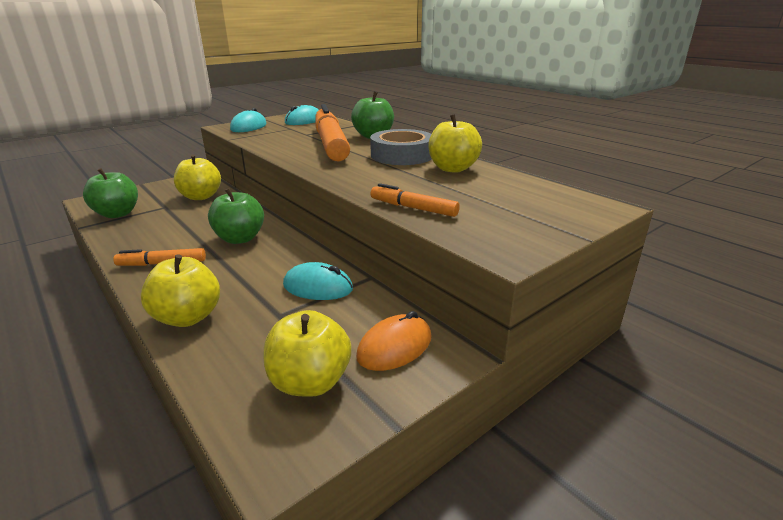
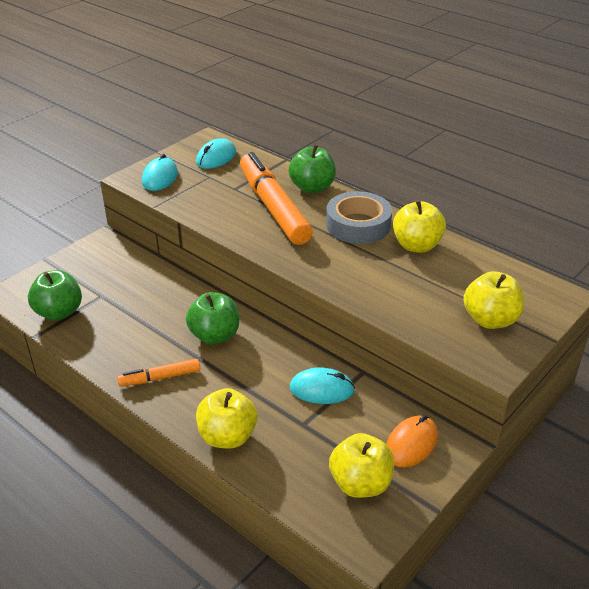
camera: 10 degrees left, 10 degrees up
(201, 197) = (132, 275): yellow apple -> yellow apple (490, 320)
(413, 208) = (402, 314): orange marker -> none

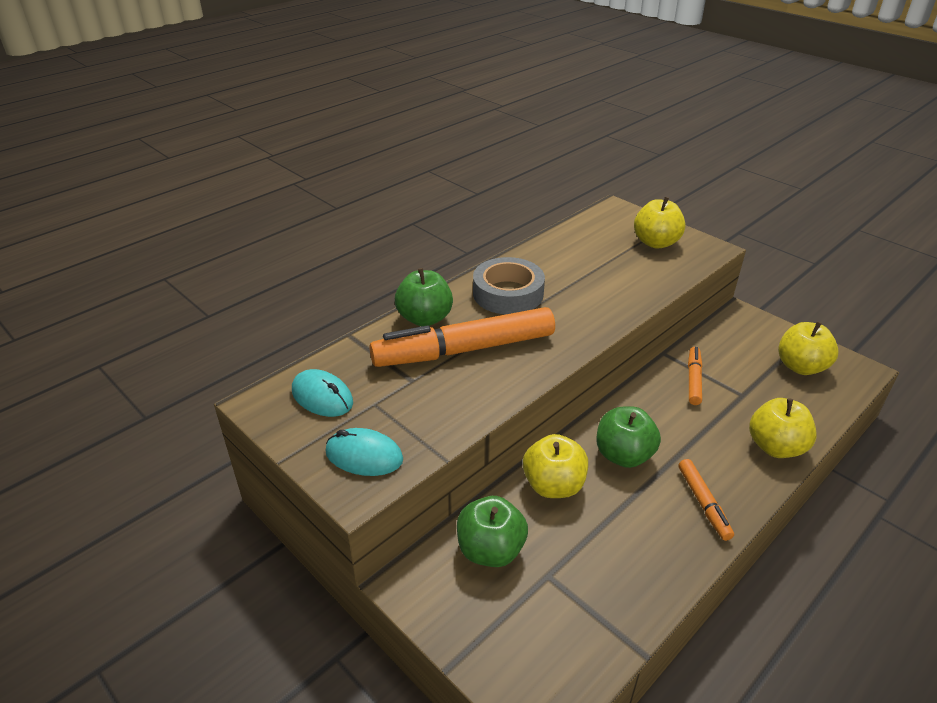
camera: 85 degrees left, 0 degrees up
(59, 312) = (589, 628): green apple -> green apple (490, 550)
(321, 389) = (693, 380): turquoise mouse -> orange marker
(411, 444) = (746, 335): orange mouse -> none
(416, 245) = (547, 264): yellow apple -> yellow apple (553, 485)

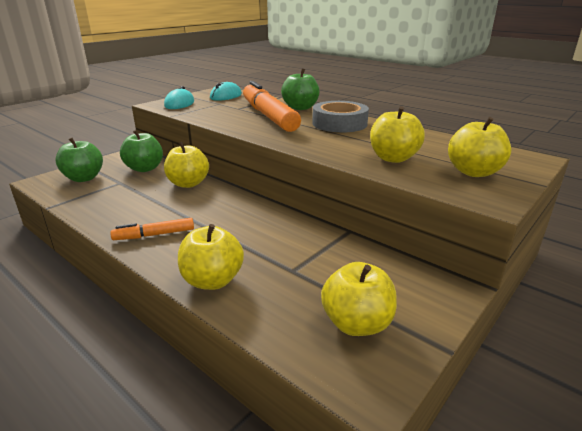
camera: 85 degrees right, 10 degrees down
(623, 455) = (212, 206): green apple -> green apple (84, 178)
(627, 275) = (393, 158): none -> yellow apple
(693, 380) = (310, 243): orange marker -> none

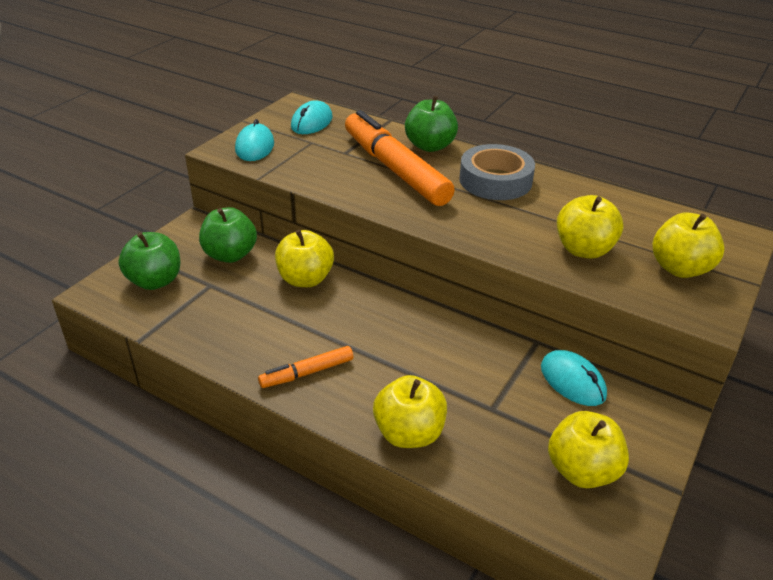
camera: 10 degrees left, 10 degrees up
(371, 258) = (572, 381): none -> turquoise mouse

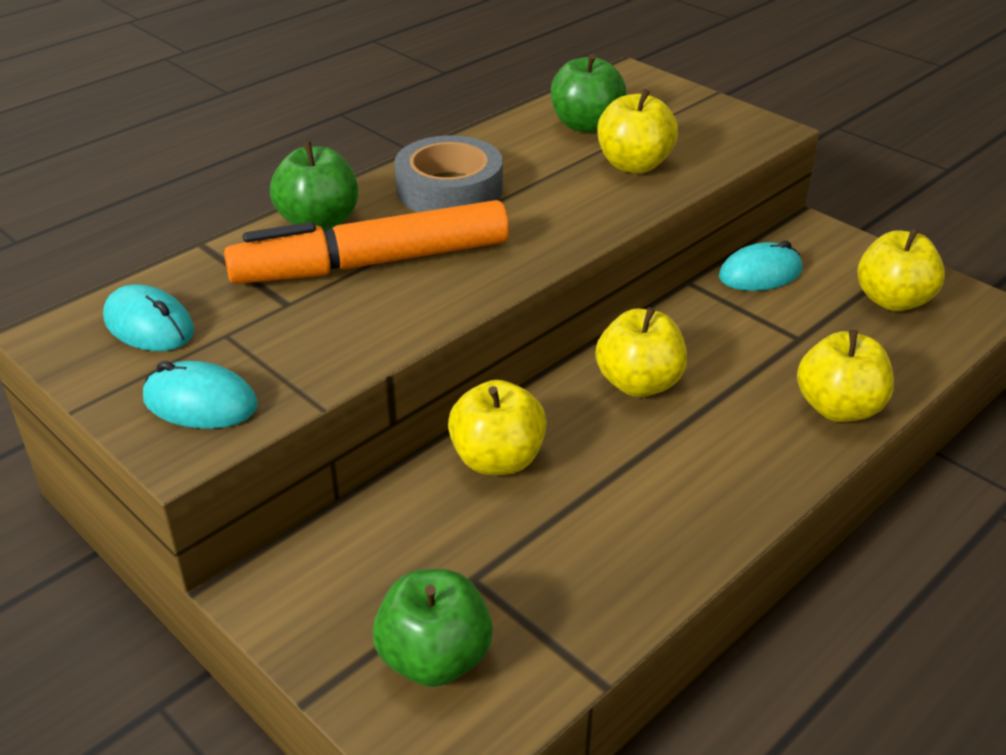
camera: 75 degrees left, 0 degrees up
(230, 255) = (391, 545): green apple -> green apple (586, 125)
(307, 373) = (719, 483): orange marker -> none
(680, 268) = (684, 121): yellow apple -> yellow apple (639, 383)

